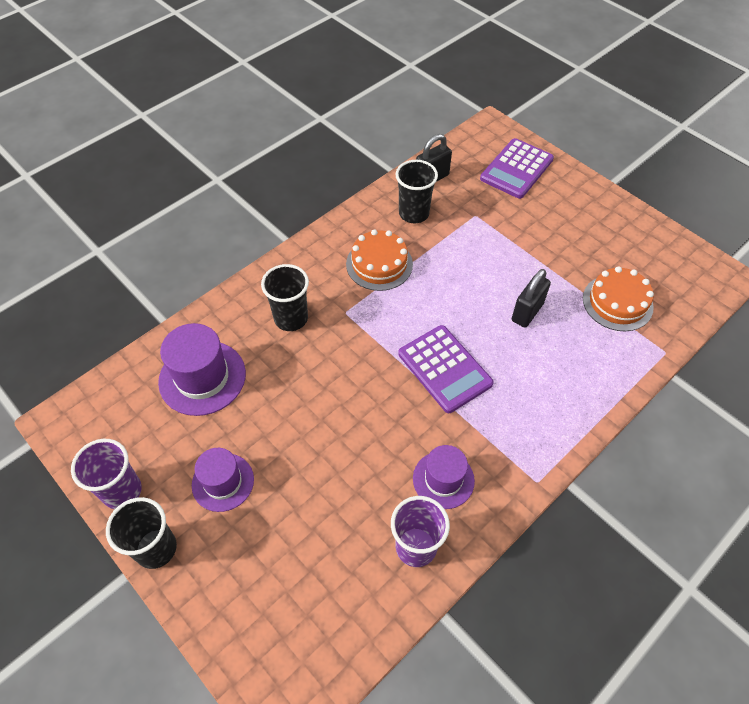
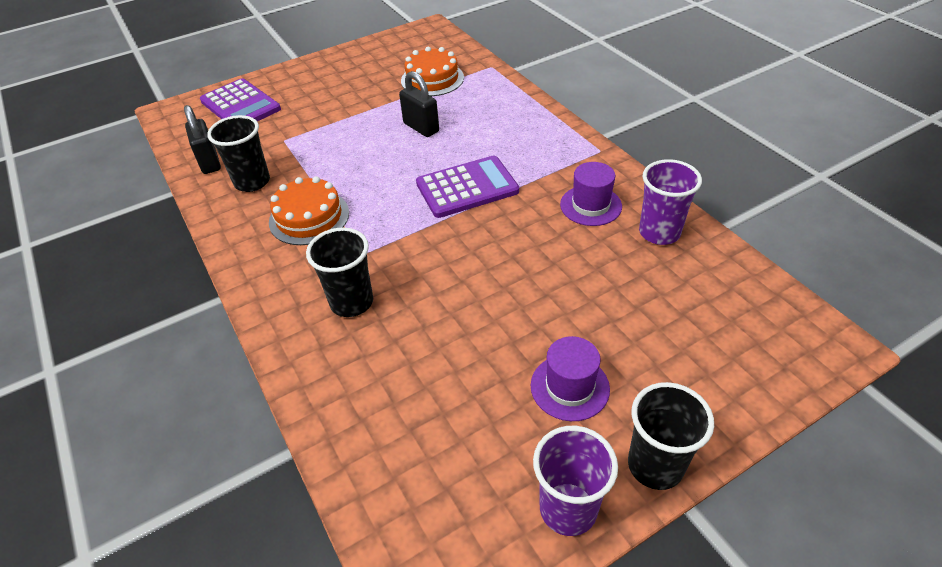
camera: 75 degrees left, 10 degrees down
(202, 377) = (409, 403): purple hat -> none

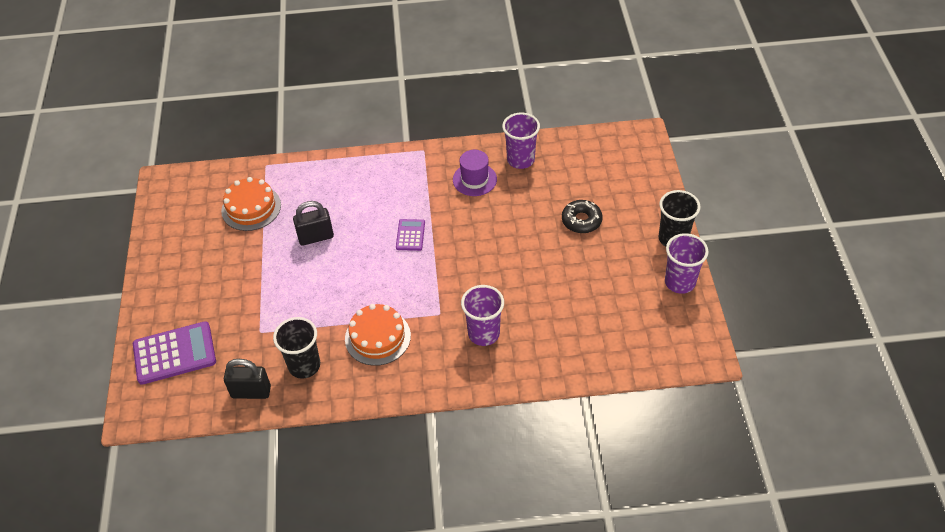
camera: 65 degrees left, 5 degrees up
(352, 302) = (483, 333): black cup -> purple cup
(467, 187) = (410, 235): purple calculator -> purple calculator, size x0.54
(569, 387) = (610, 251): purple hat -> none
(603, 332) = (581, 220): none -> black donut

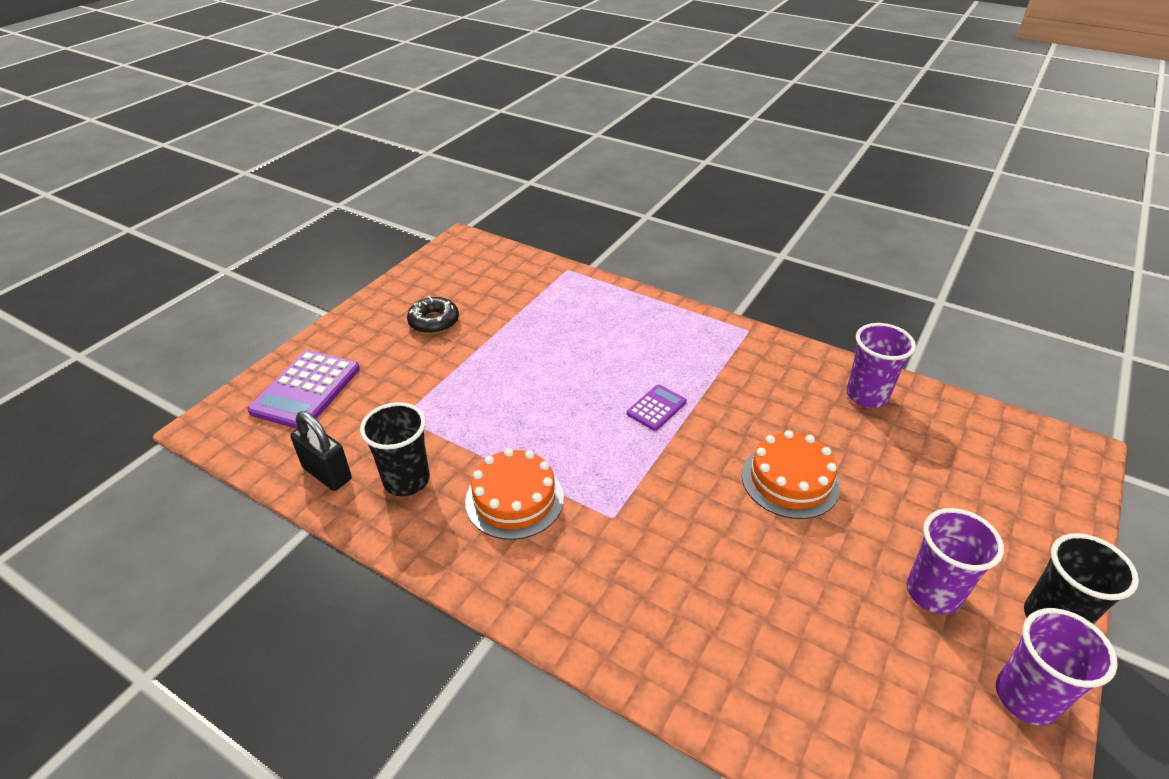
camera: 35 degrees right, 10 degrees down
(174, 353) = (306, 390): purple calculator -> purple calculator turned 90 degrees clockwise
(251, 208) = (516, 298): orange cake -> orange cake (790, 480)
(316, 237) = (551, 356): black padlock -> none
(474, 179) = (787, 388): purple hat -> none
(483, 333) = (648, 578): purple cup -> purple cup (933, 593)
(581, 220) = (906, 511): black donut -> black donut (434, 321)

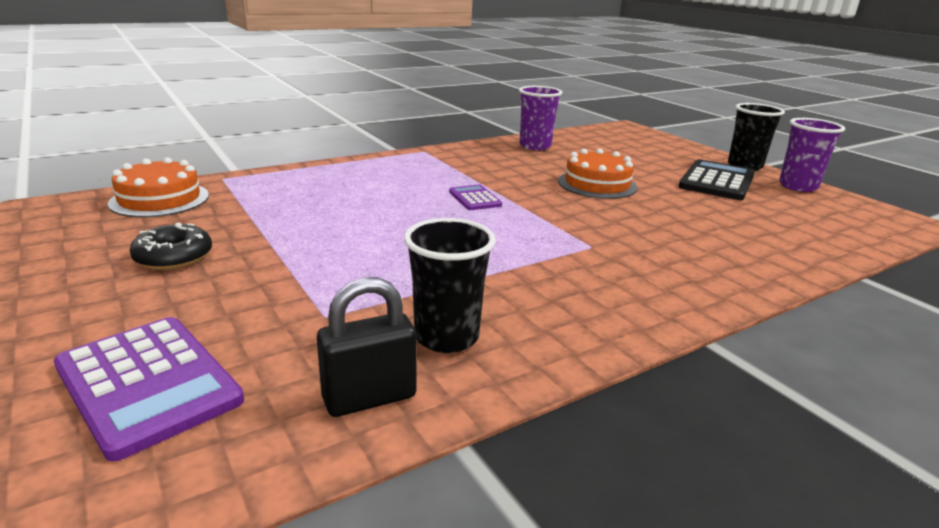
camera: 65 degrees left, 15 degrees down
(514, 499) = (533, 282): orange cake -> orange cake (159, 199)
(933, 593) = (717, 181): purple cup -> black calculator

